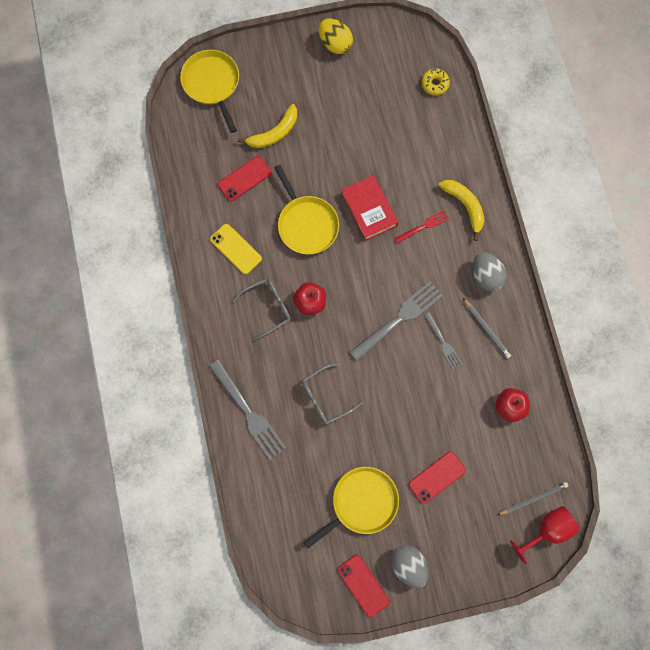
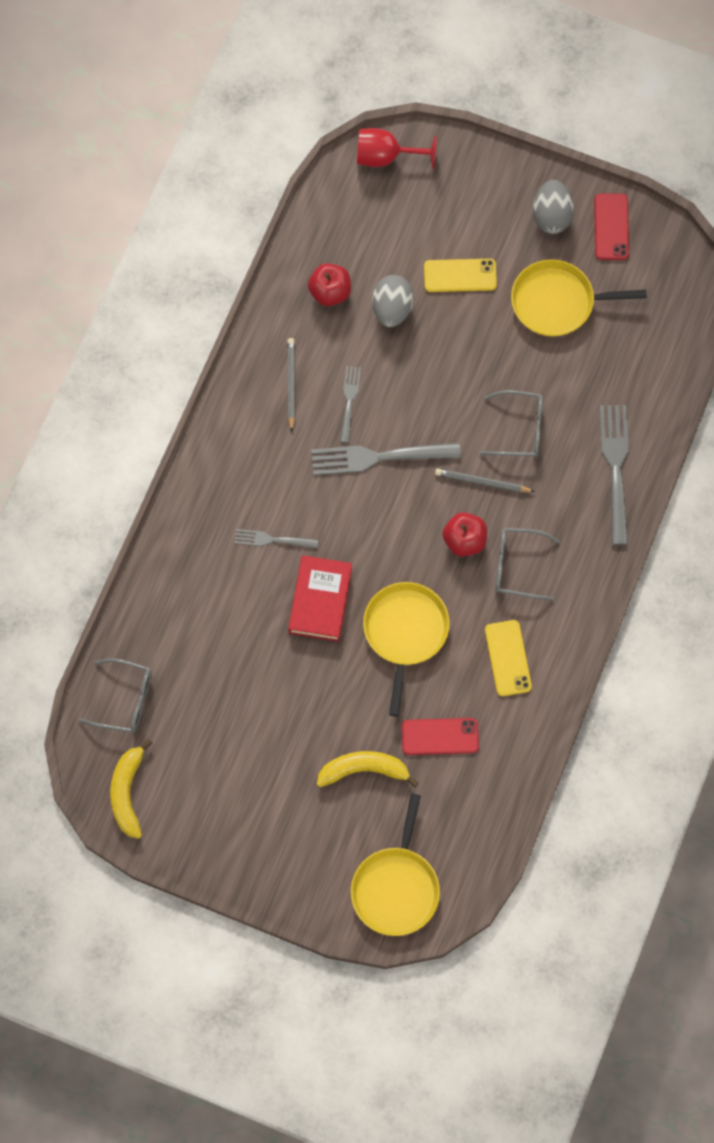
camera: 145 degrees left, 5 degrees down
(335, 44) = (205, 837): yellow egg -> none
(423, 226) = (273, 540): red fork -> grey fork
(435, 84) = (125, 700): yellow donut -> grey glasses
(437, 477) = (460, 275): red phone -> yellow phone
(465, 206) = (207, 530): yellow banana -> yellow banana (127, 792)
(486, 276) = (246, 439): grey egg -> grey egg (392, 309)
(533, 498) = (377, 193): grey pencil -> grey pencil (482, 482)

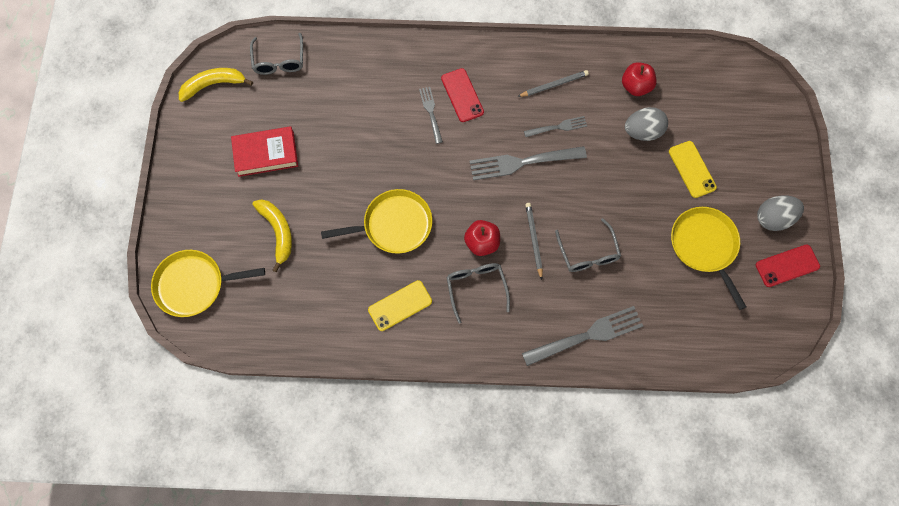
camera: 70 degrees right, 0 degrees up
(320, 600) = (397, 159): red book -> red book (266, 154)
(380, 457) = (523, 162): grey fork -> grey fork turned 75 degrees counterclockwise
(385, 157) = (760, 87): red goblet -> none
(440, 736) = (321, 277): red phone -> red phone (462, 95)

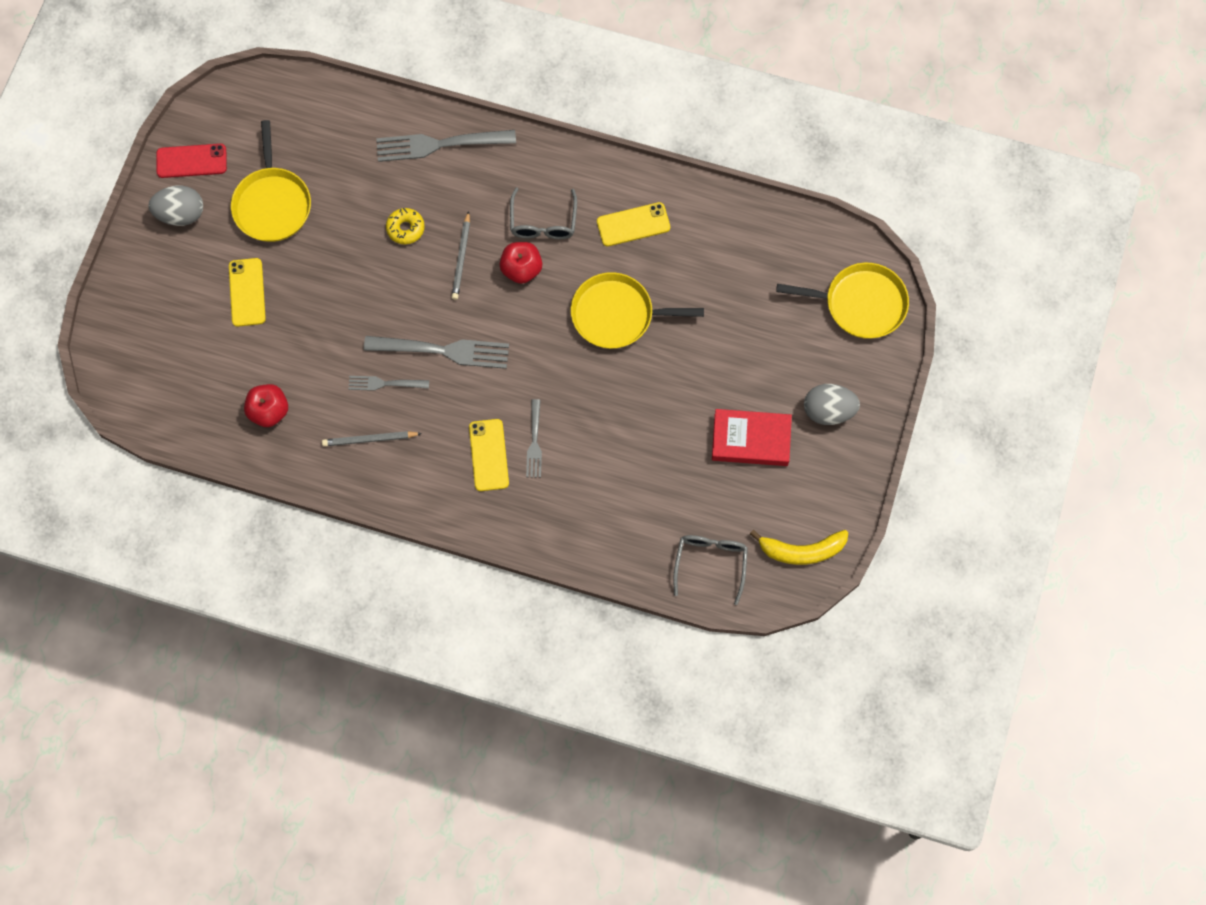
camera: 165 degrees left, 0 degrees up
(278, 232) = (754, 340): yellow banana -> none
(462, 95) = (488, 455): red phone -> yellow phone
(588, 253) = (405, 228): grey glasses -> yellow donut
(642, 131) = (285, 352): grey egg -> grey egg (828, 411)

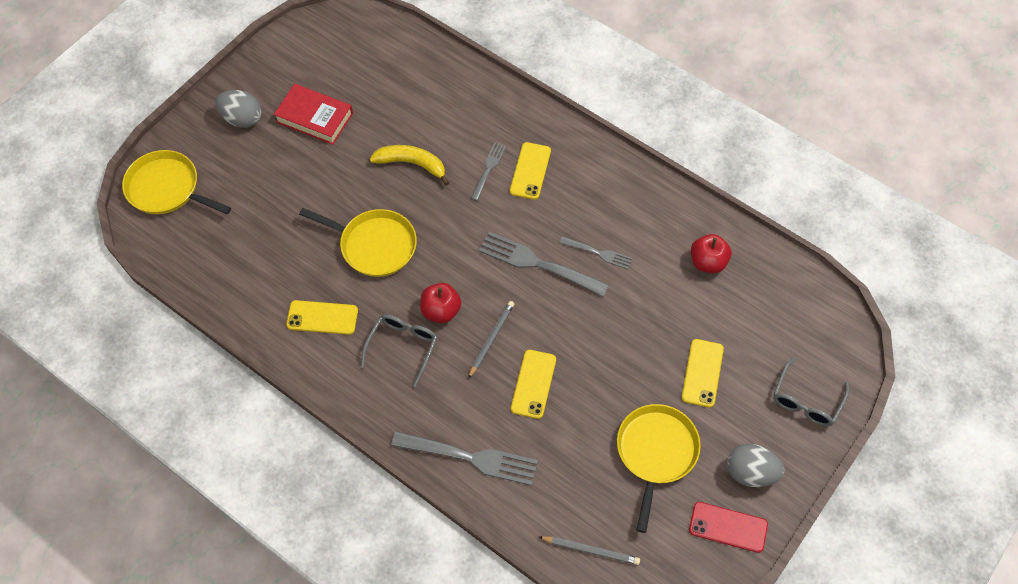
camera: 160 degrees left, 10 degrees down
(370, 439) = (626, 213): grey pencil -> grey pencil (590, 550)
(405, 228) = (533, 384): yellow donut -> yellow phone
(710, 563) = (390, 47): grey glasses -> grey glasses (806, 400)
(801, 550) = (318, 35): yellow banana -> yellow banana (412, 164)

